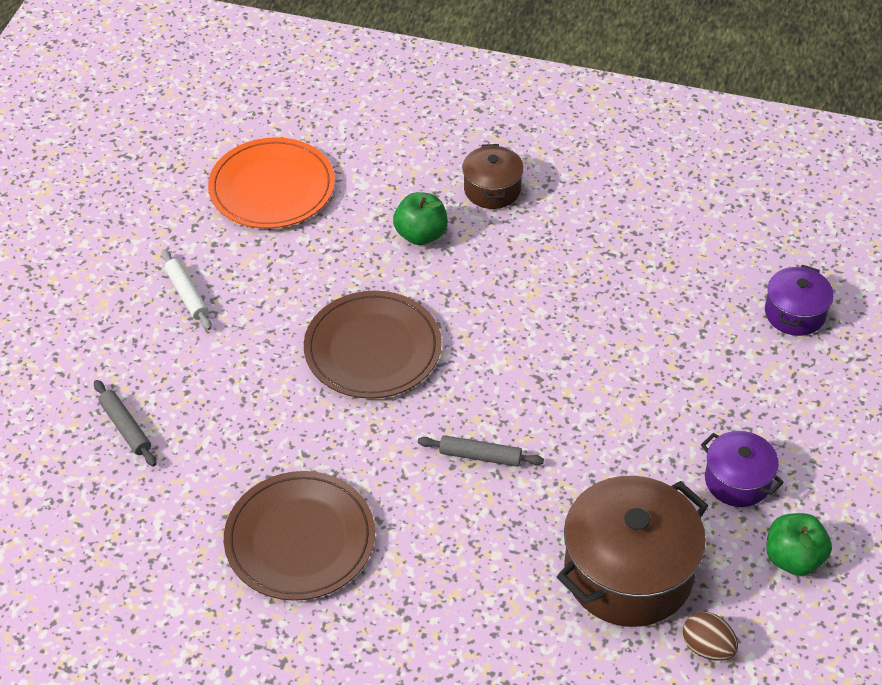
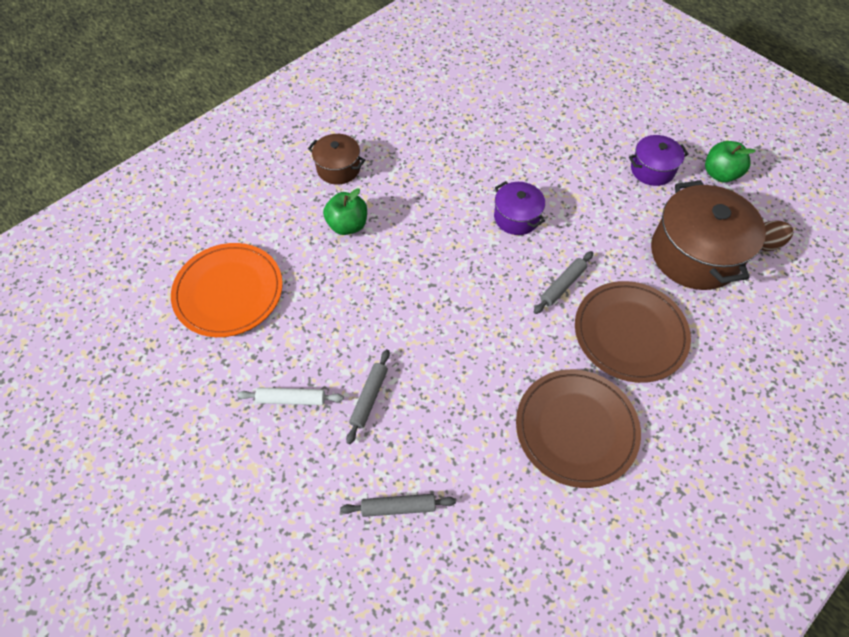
camera: 60 degrees left, 10 degrees up
(225, 352) = (369, 398): none -> grey rolling pin
(372, 349) = (431, 302): brown plate -> brown plate (630, 333)
(795, 313) = (545, 84): purple pot -> purple pot (516, 217)

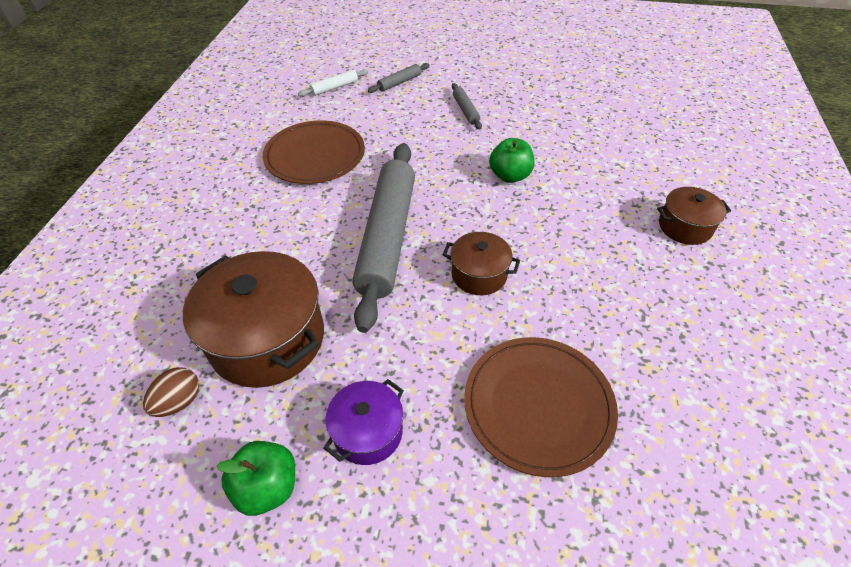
camera: 145 degrees right, 10 degrees down
(228, 292) = (622, 113): orange plate -> none
(291, 399) = (510, 91): white rolling pin -> white rolling pin (334, 88)
(347, 225) = (610, 188): green apple -> green apple (510, 176)
(516, 217) = (479, 274): purple pot -> brown pot
(562, 285) = (387, 237): grey rolling pin -> grey rolling pin, size x2.44
(630, 333) = (304, 230): brown plate -> brown plate (538, 405)

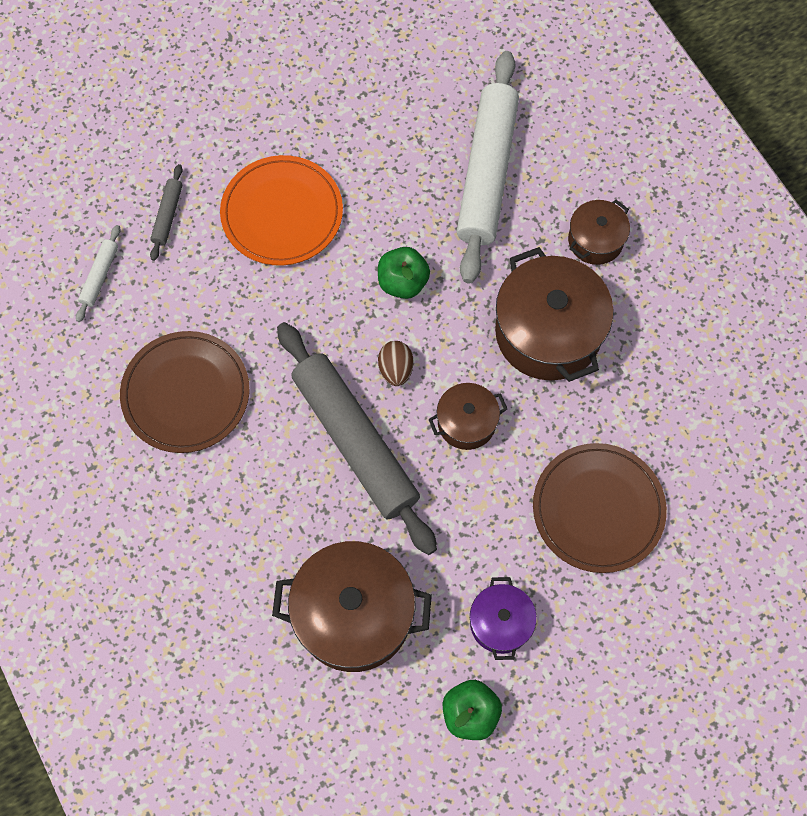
camera: 40 degrees left, 20 degrees up
(179, 402) = (343, 714): brown egg -> brown egg (395, 369)
(465, 110) = (282, 213): grey rolling pin -> orange plate
(597, 258) = (548, 332): none -> brown pot
(624, 154) = (487, 173): none -> white rolling pin

